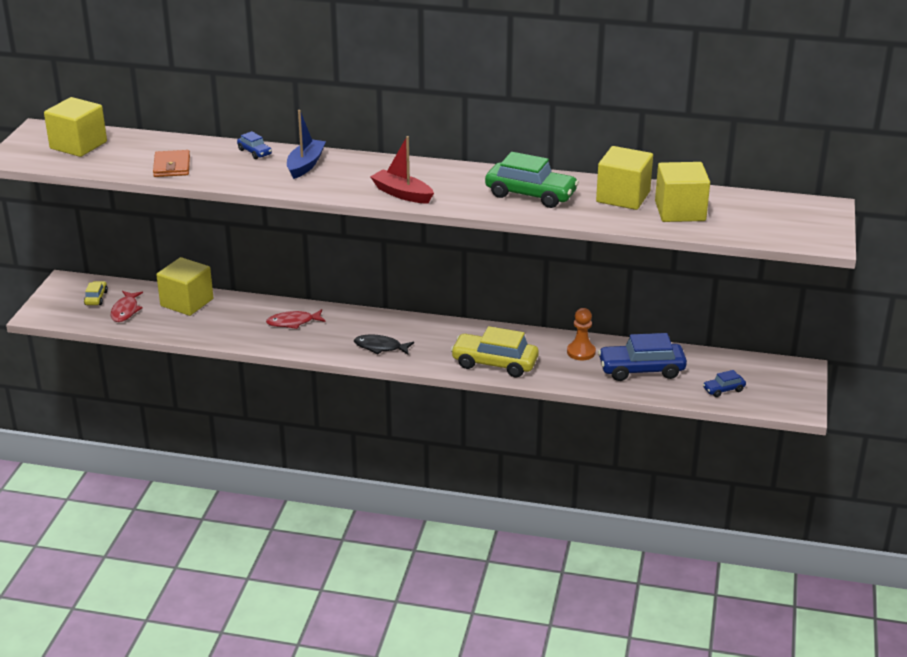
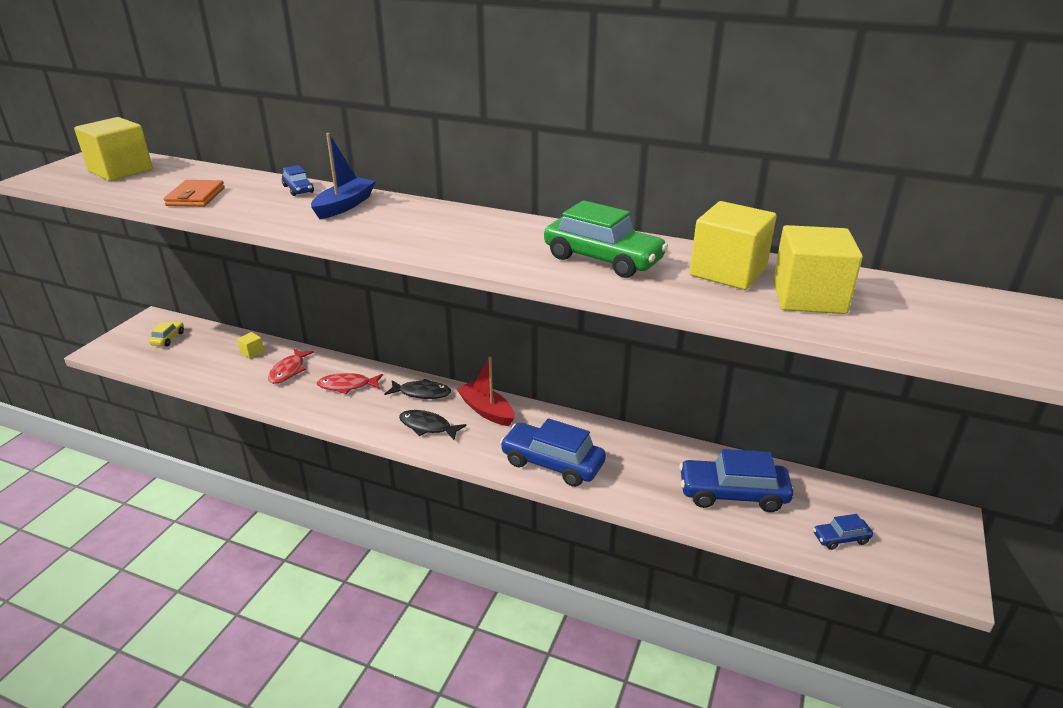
camera: 10 degrees right, 0 degrees up
(125, 311) = (187, 355): red fish -> red fish (288, 371)
(187, 302) = (252, 352): yellow cube -> yellow cube, size x0.42
(363, 322) = (422, 393): none -> black fish
(402, 194) = (438, 245): red boat -> red boat (486, 411)
(494, 363) = (552, 463): yellow car -> blue car
(581, 352) = (660, 459): orange pawn -> none

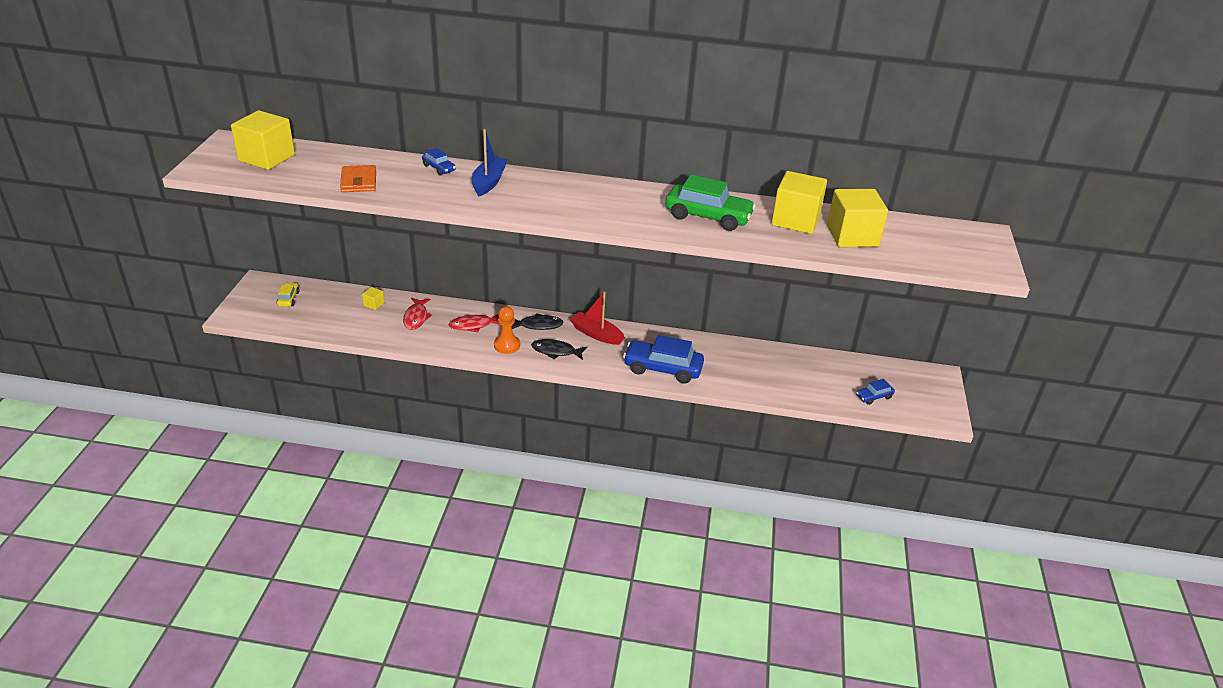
camera: 15 degrees left, 5 degrees up
(373, 413) = (507, 345): none -> orange pawn
(732, 494) = (796, 376): blue car -> none

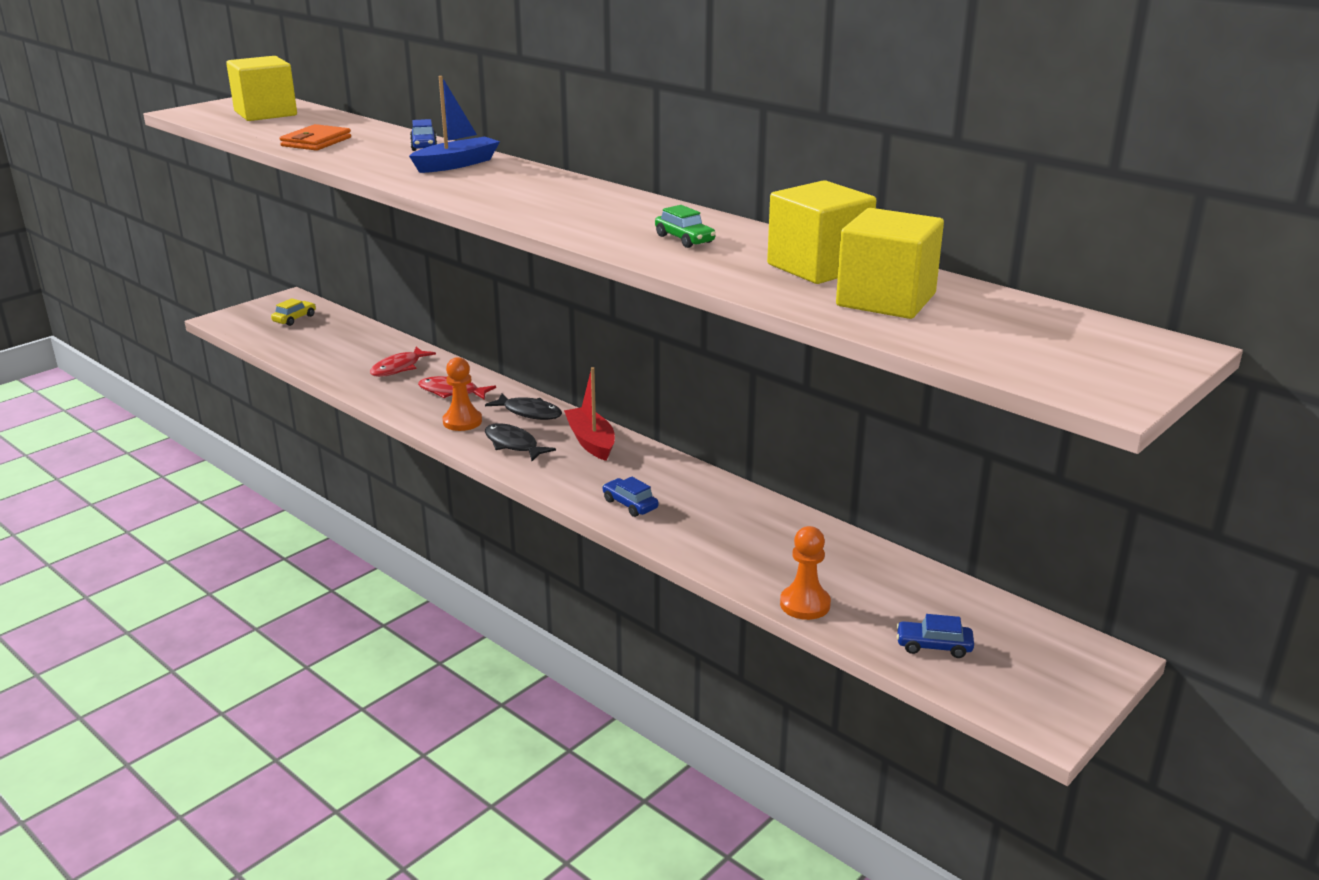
camera: 35 degrees right, 10 degrees down
(374, 304) = (372, 344): yellow cube -> none
(662, 369) = (630, 504): blue car -> blue car, size x0.49
(708, 216) = (684, 239): green car -> green car, size x0.49
(802, 396) = (805, 604): none -> orange pawn

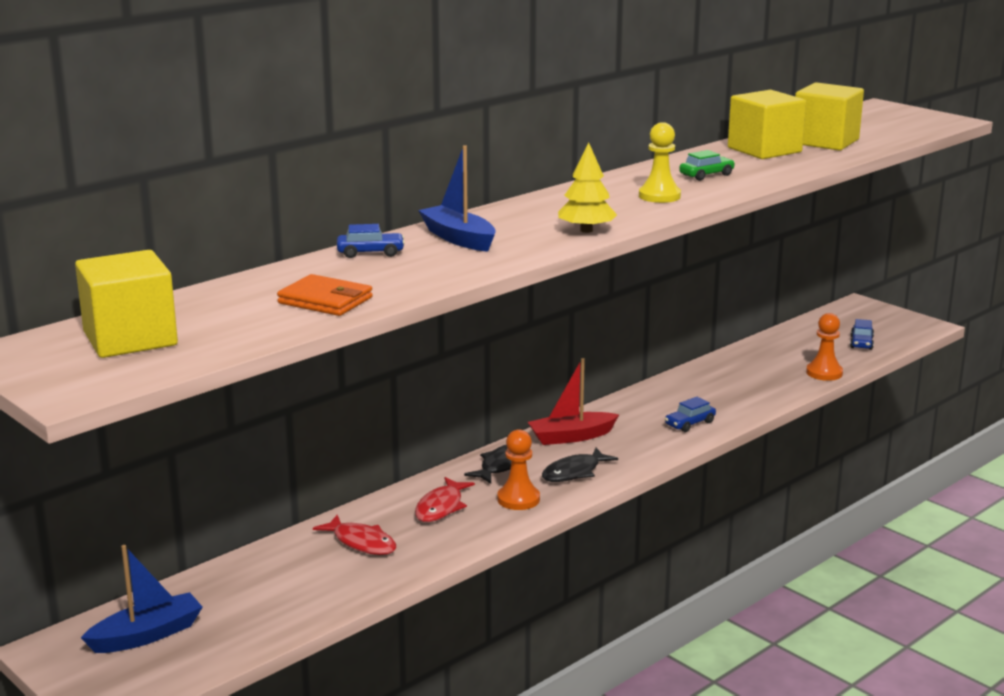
camera: 85 degrees left, 5 degrees down
(294, 319) = (146, 635): yellow car -> blue boat
(474, 198) = (586, 230): none -> yellow tree
(594, 221) = (659, 196): none -> yellow pawn

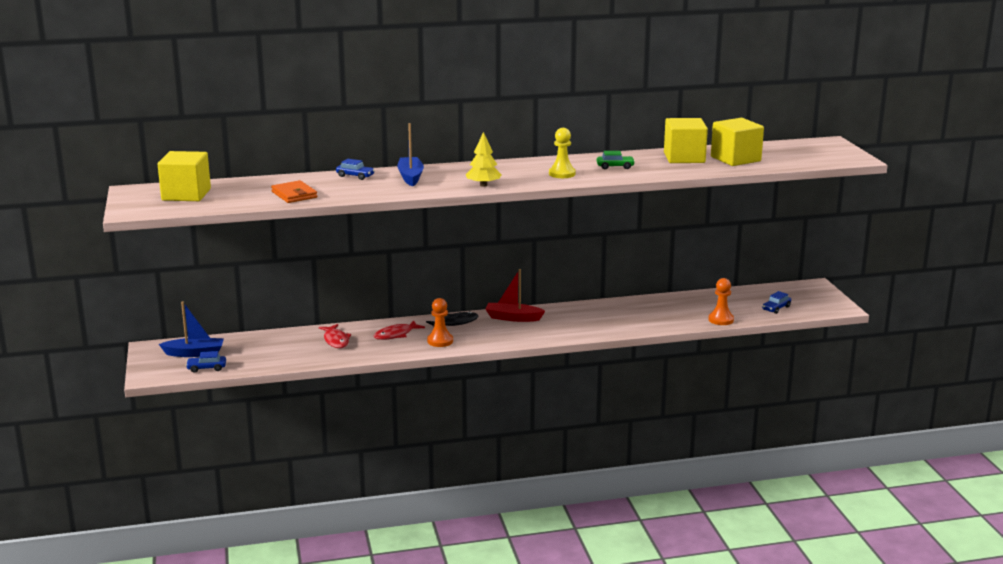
camera: 30 degrees right, 0 degrees up
(574, 472) = (488, 336): black fish -> none
(690, 423) = (591, 327): blue car -> blue car (206, 368)

